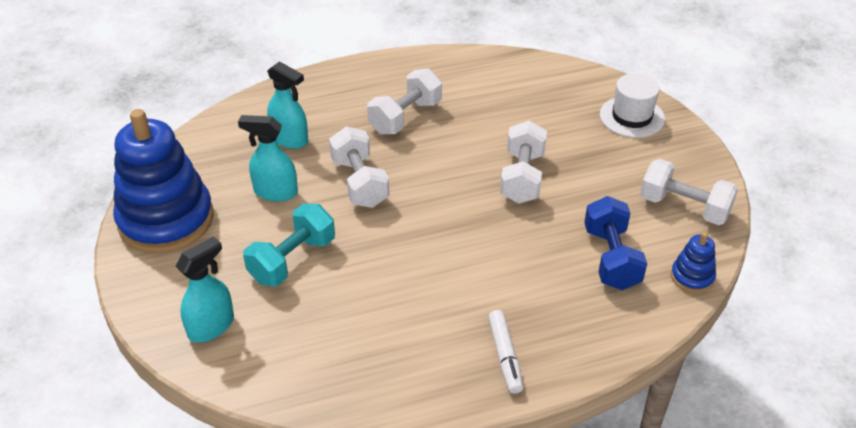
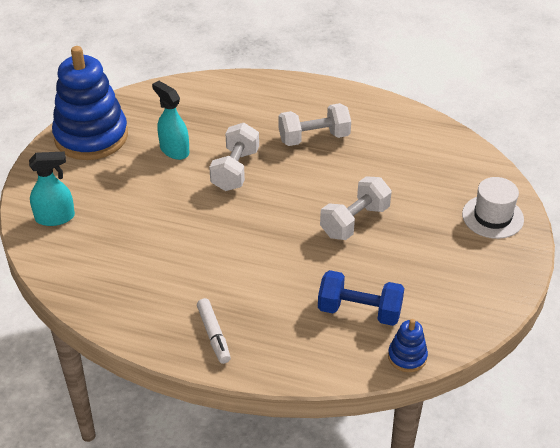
camera: 35 degrees right, 0 degrees up
(290, 139) = (218, 118): turquoise spray bottle -> none
(292, 260) = (142, 200): turquoise dumbbell -> none
(505, 356) = (214, 335): white marker -> white marker turned 45 degrees counterclockwise
(611, 258) = (359, 311): blue dumbbell -> blue dumbbell turned 75 degrees clockwise
(684, 207) = (458, 305): white dumbbell -> none

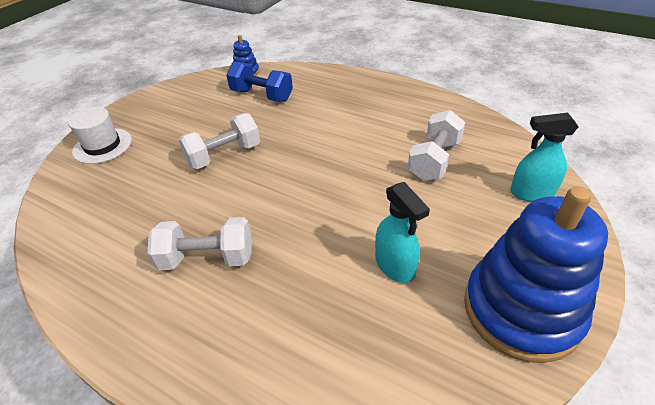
camera: 165 degrees left, 0 degrees up
(214, 335) = (373, 92): white marker -> none
(235, 170) = (322, 225): white dumbbell -> white dumbbell (434, 160)

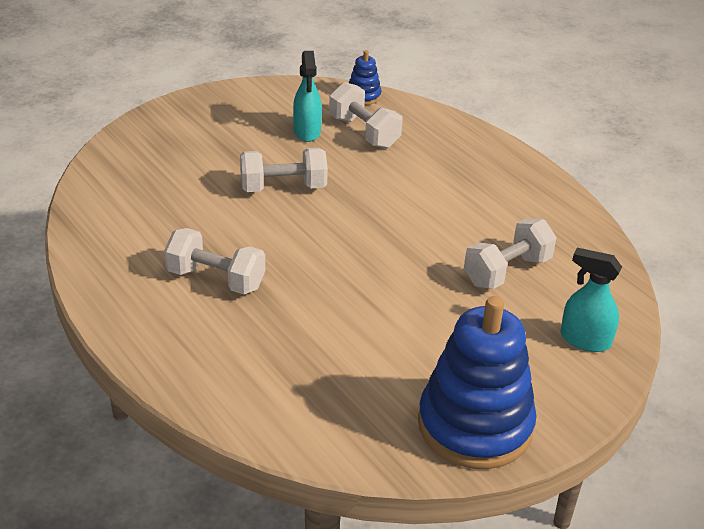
camera: 20 degrees right, 5 degrees down
(102, 146) = (163, 134): white hat -> none
(262, 95) = (364, 132): blue dumbbell -> white dumbbell
(395, 266) = (385, 349): turquoise spray bottle -> turquoise spray bottle (307, 131)

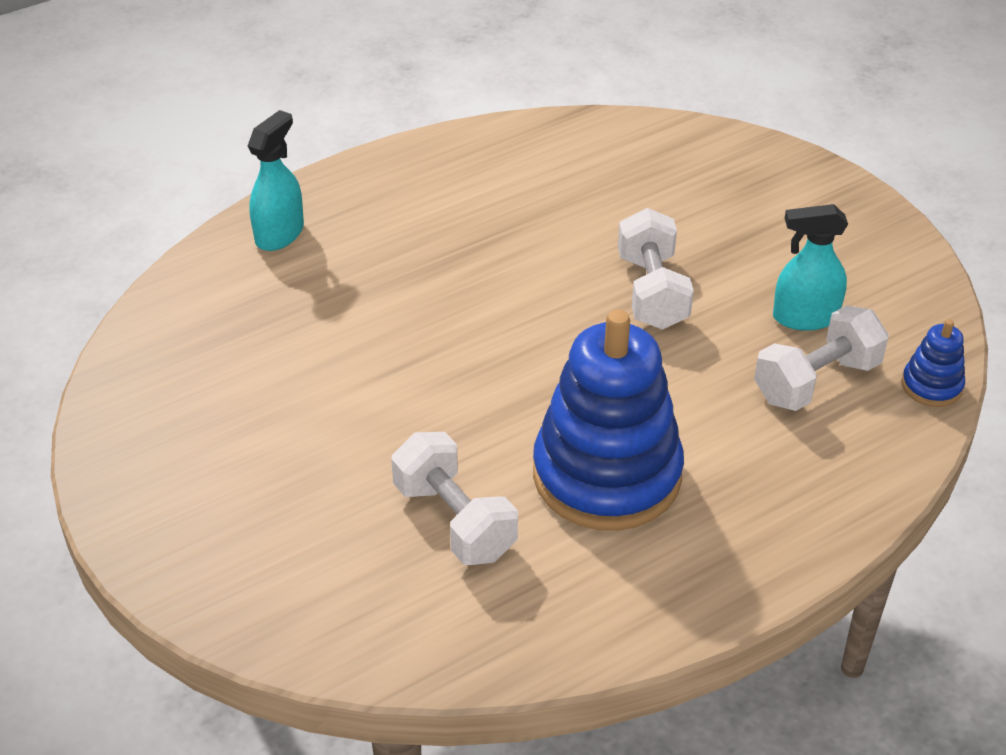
camera: 95 degrees right, 5 degrees up
(215, 279) = (450, 234): white dumbbell -> none
(475, 425) = (153, 450): blue stacking toy -> blue stacking toy (607, 475)
(584, 340) = (291, 591): turquoise spray bottle -> turquoise spray bottle (280, 234)

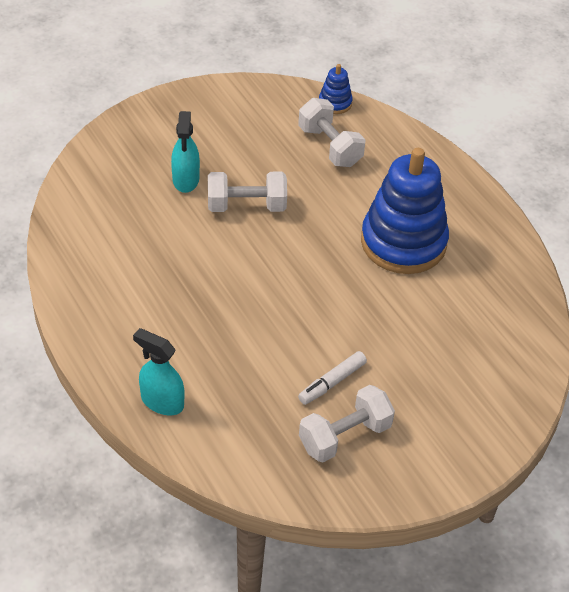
camera: 90 degrees left, 5 degrees up
(308, 392) = (332, 382): none -> white marker
(454, 521) = (440, 312): white dumbbell -> white dumbbell (345, 436)
(804, 317) = (275, 142): turquoise spray bottle -> turquoise spray bottle (185, 180)

